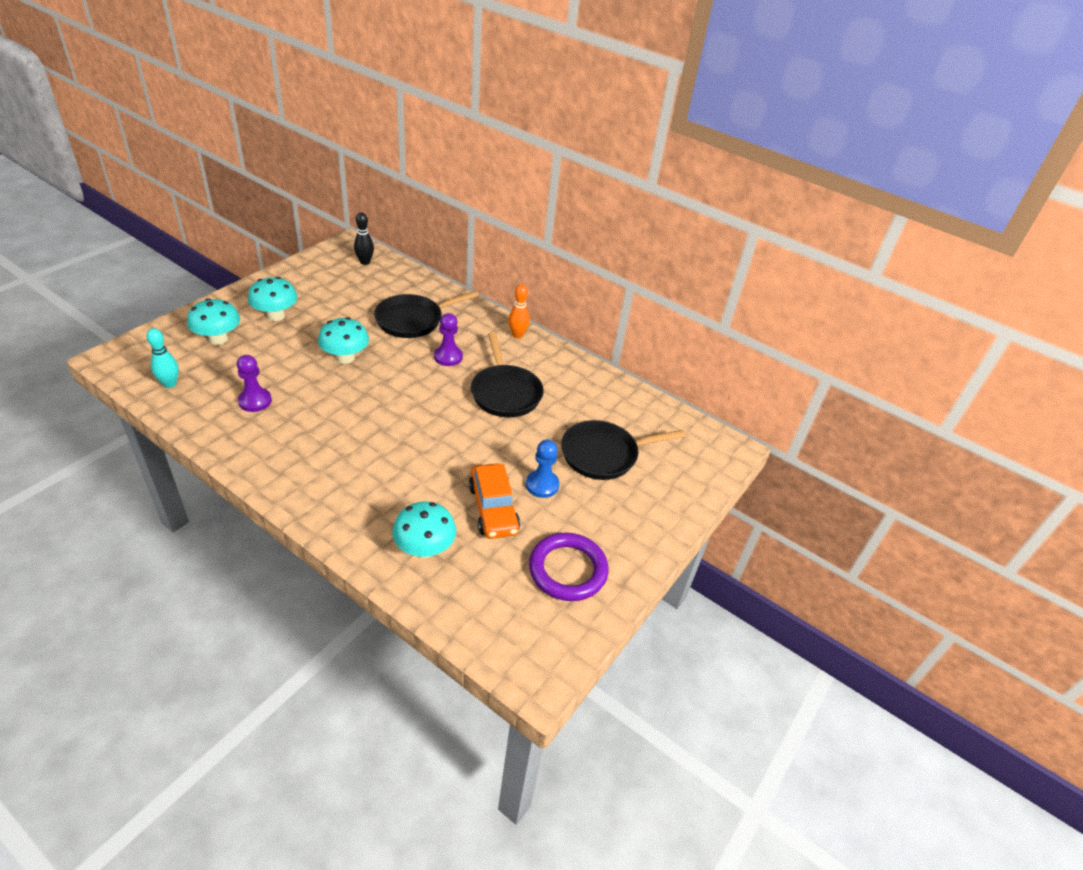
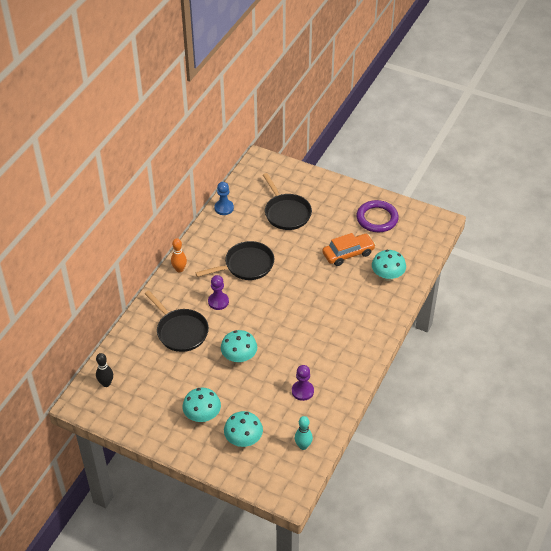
camera: 95 degrees left, 5 degrees up
(542, 485) = (322, 236): blue pawn -> blue pawn (224, 208)

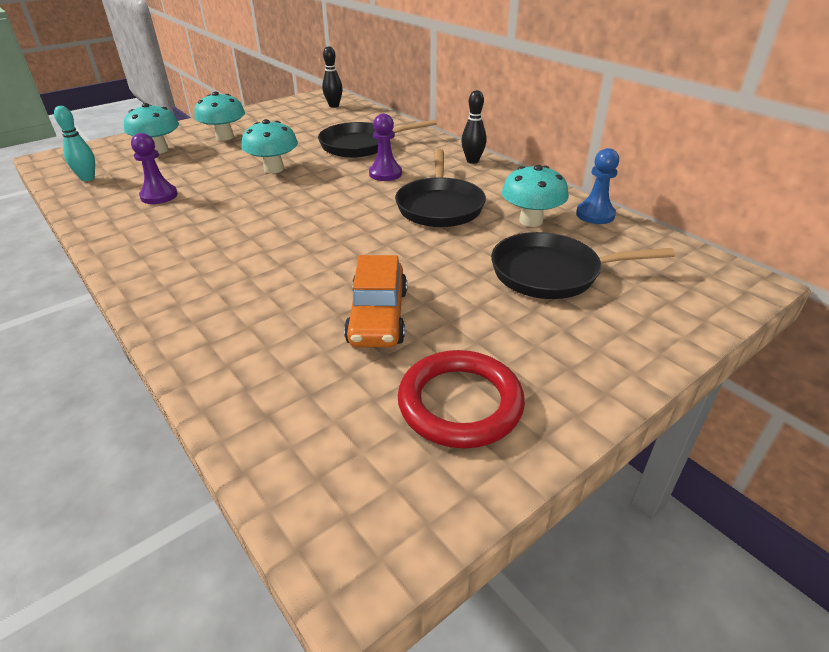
camera: 115 degrees right, 10 degrees down
(179, 269) = (472, 161): orange bowling pin -> black bowling pin
(377, 218) = (460, 403): purple ring -> red ring
(387, 276) = (265, 351): turquoise mushroom -> turquoise mushroom (531, 221)

